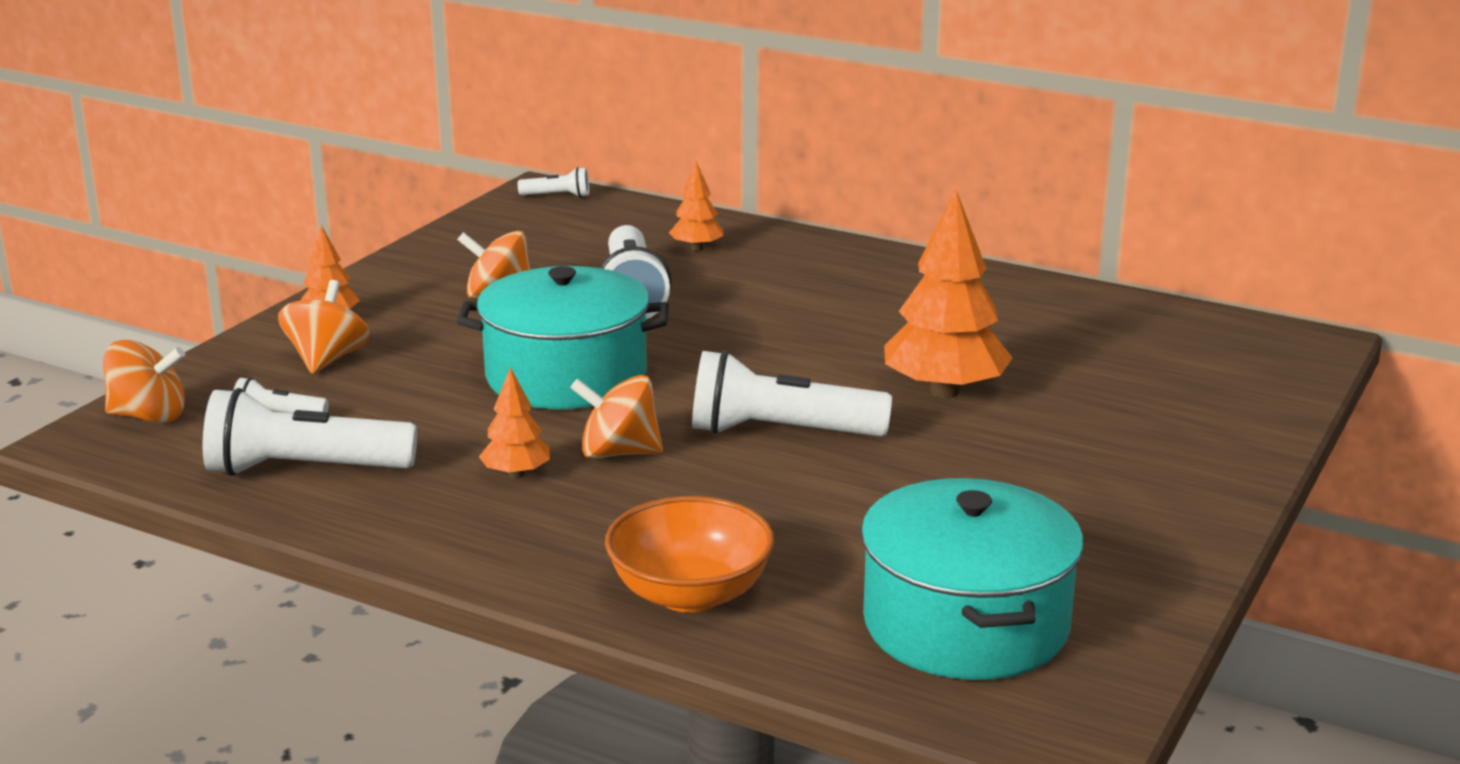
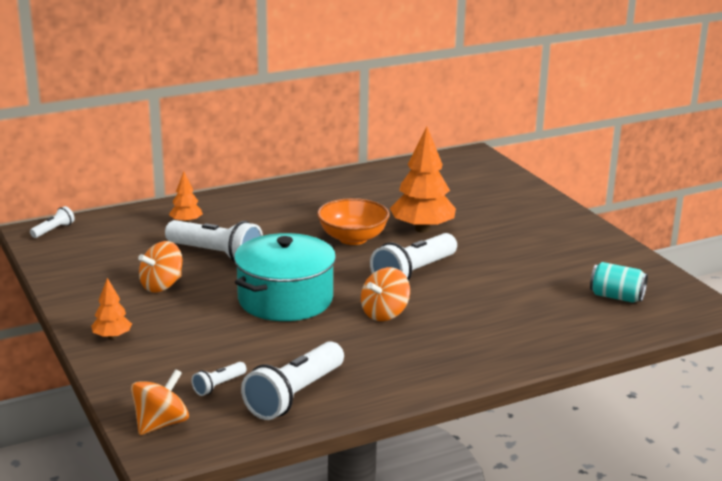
camera: 55 degrees left, 0 degrees up
(327, 360) = (167, 353): orange spinning top -> none
(516, 474) = (374, 343): orange tree -> none
(690, 594) = (533, 341): orange bowl -> orange bowl (353, 238)
(966, 624) = (616, 297): turquoise pot -> turquoise can

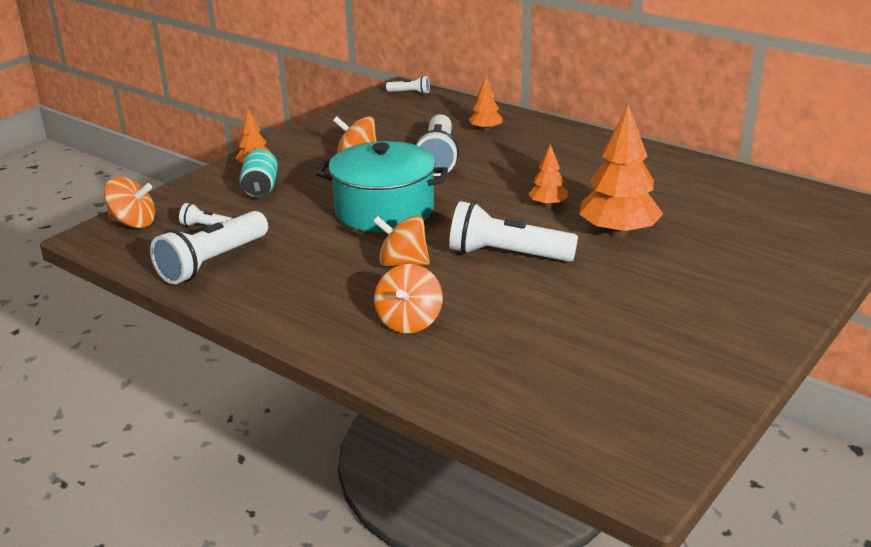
camera: 65 degrees right, 5 degrees up
(294, 396) = (212, 263): white flashlight -> white flashlight turned 60 degrees counterclockwise
(353, 238) = (548, 205): orange bowl -> orange tree
(476, 332) = (409, 321): none -> orange spinning top
(616, 297) = (594, 396): turquoise can -> turquoise can (260, 188)

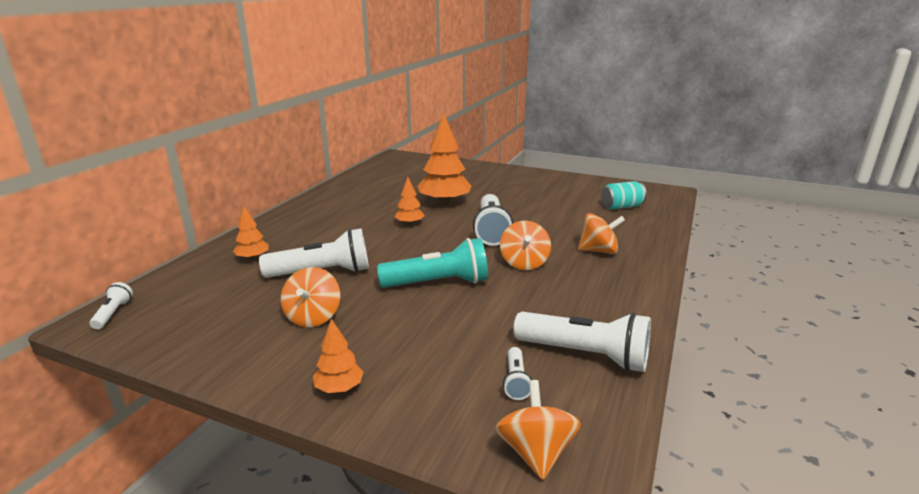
camera: 105 degrees left, 5 degrees down
(260, 188) = (407, 366): turquoise can -> turquoise can (621, 207)
(384, 210) = (438, 283): turquoise pot -> turquoise flashlight

